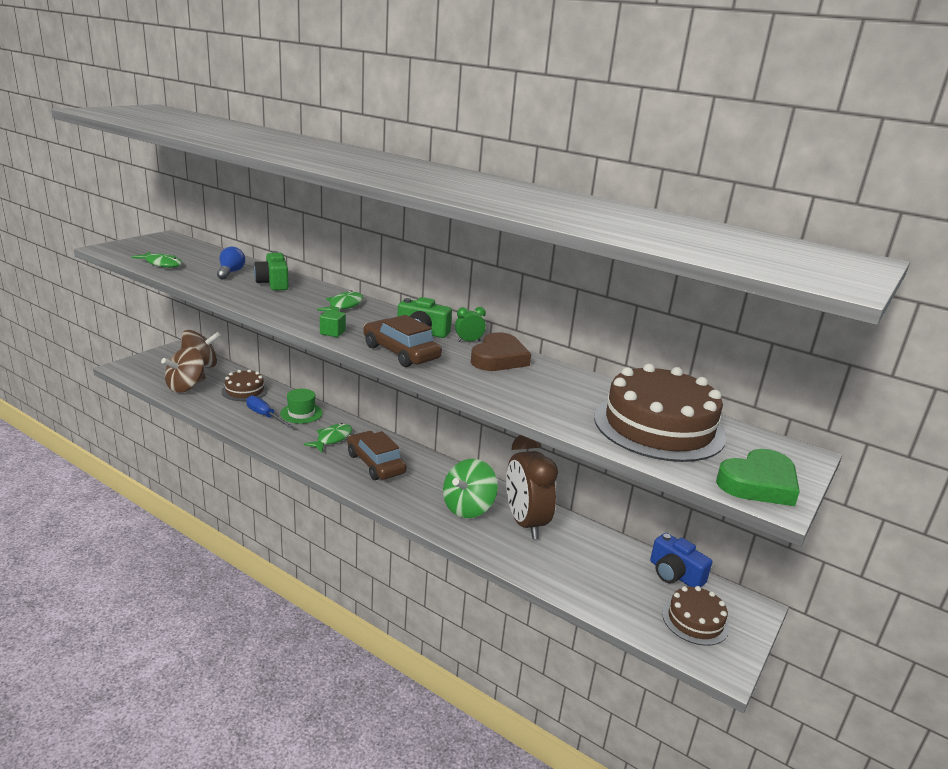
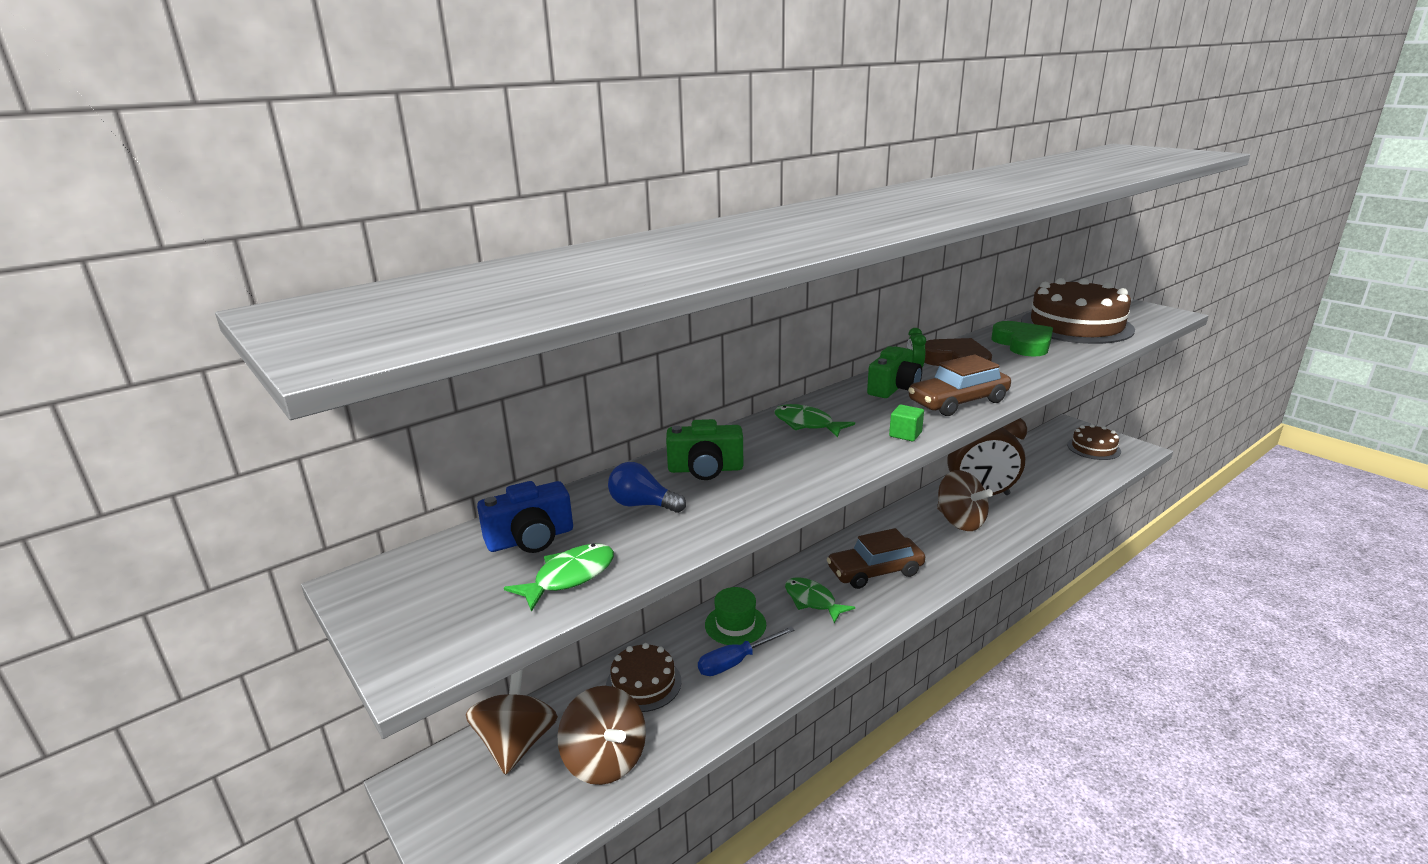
camera: 70 degrees left, 0 degrees up
(468, 508) = (960, 521): green spinning top -> brown spinning top
(674, 574) = (1039, 444): blue camera -> blue camera (530, 539)
(758, 483) = (1149, 313): green heart -> green heart (1023, 344)

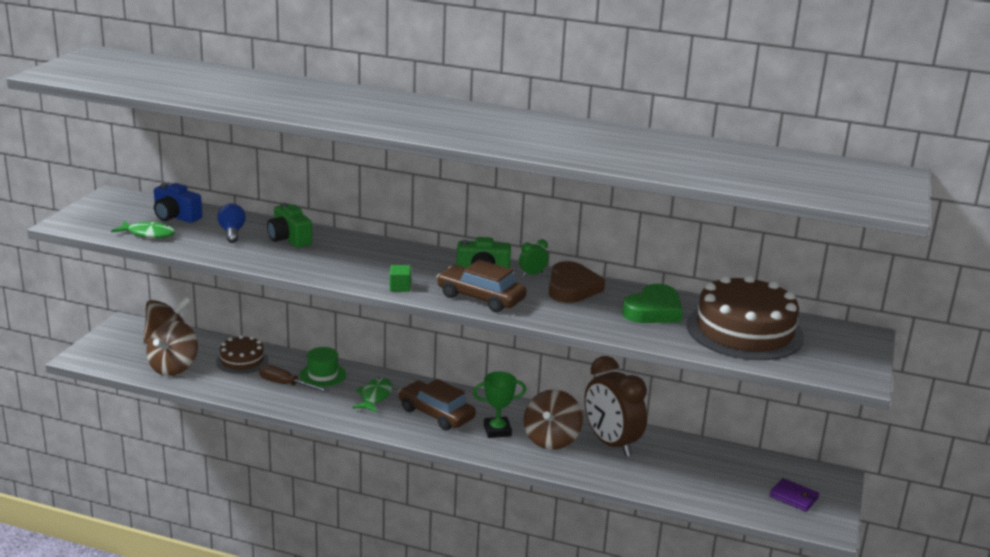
camera: 55 degrees right, 0 degrees up
(736, 662) = (285, 384): blue screwdriver -> brown screwdriver
(807, 424) = (384, 254): green fish -> none
(928, 545) = (497, 430): none -> green trophy
(1093, 448) = (793, 497): brown cake -> purple wallet

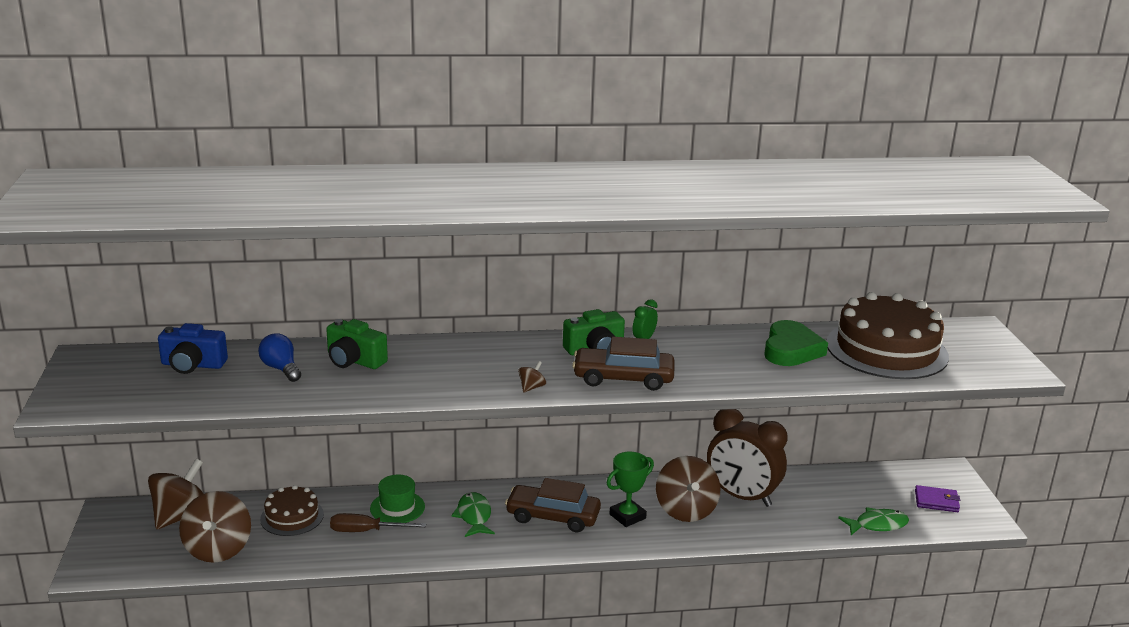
camera: 25 degrees left, 0 degrees up
(148, 234) = (181, 395): green fish -> green fish (877, 525)
(400, 287) = (531, 387): green cube -> brown spinning top
(572, 288) = (695, 345): brown heart -> none

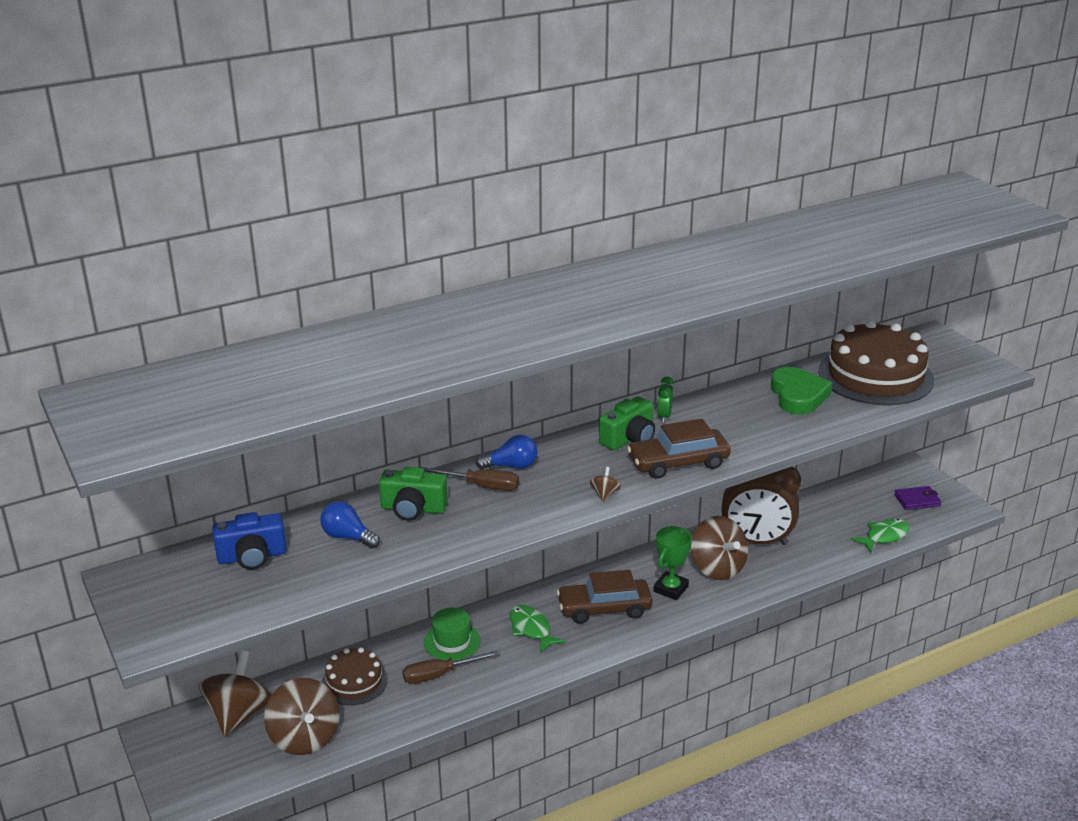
camera: 20 degrees left, 5 degrees up
(428, 357) = (481, 486): none -> brown screwdriver
(468, 347) = (511, 466): none -> blue light bulb

